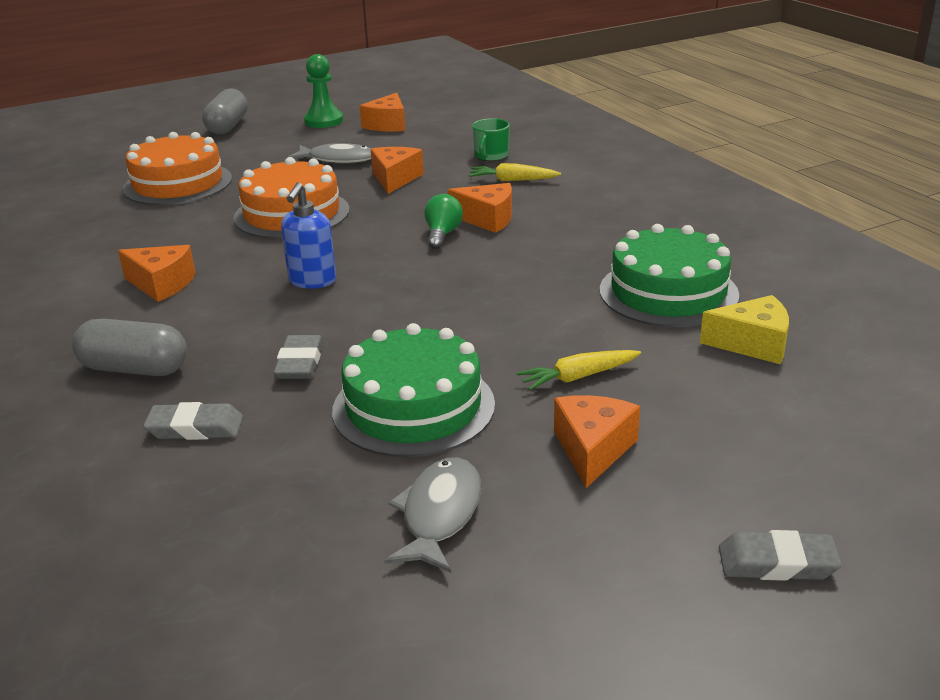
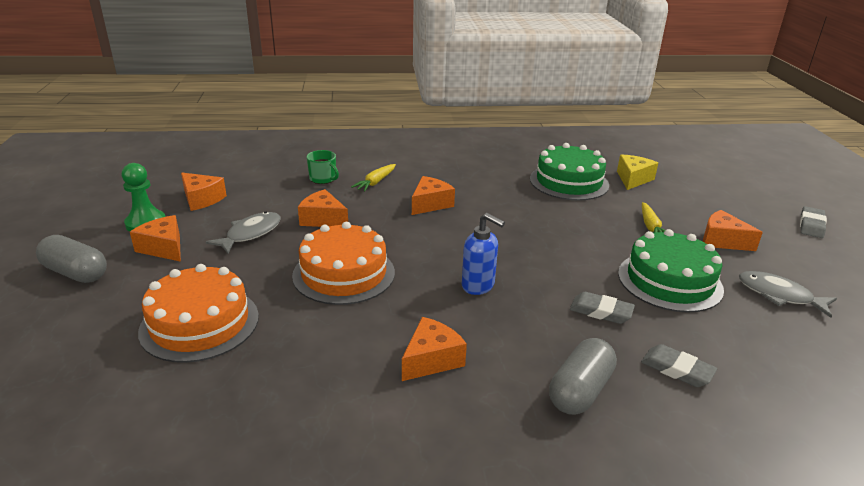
camera: 70 degrees left, 0 degrees up
(195, 428) = (677, 369): grey eraser -> grey eraser turned 75 degrees counterclockwise
(286, 139) = (164, 248): none -> orange cheese
(442, 234) = (441, 223): green light bulb -> none

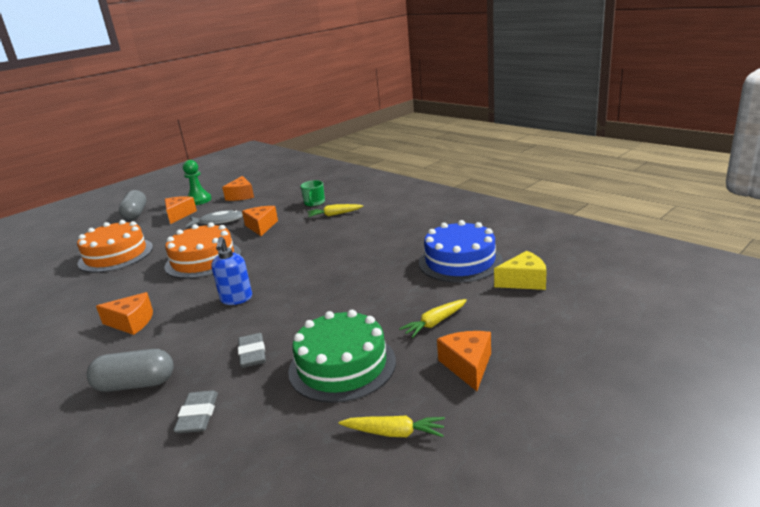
camera: 55 degrees right, 5 degrees down
(430, 204) = (330, 240): orange cheese -> none
(569, 182) = (460, 261): green cake -> blue cake
(779, 295) = (394, 433): grey fish -> yellow carrot
(811, 225) = (613, 409): grey eraser -> none

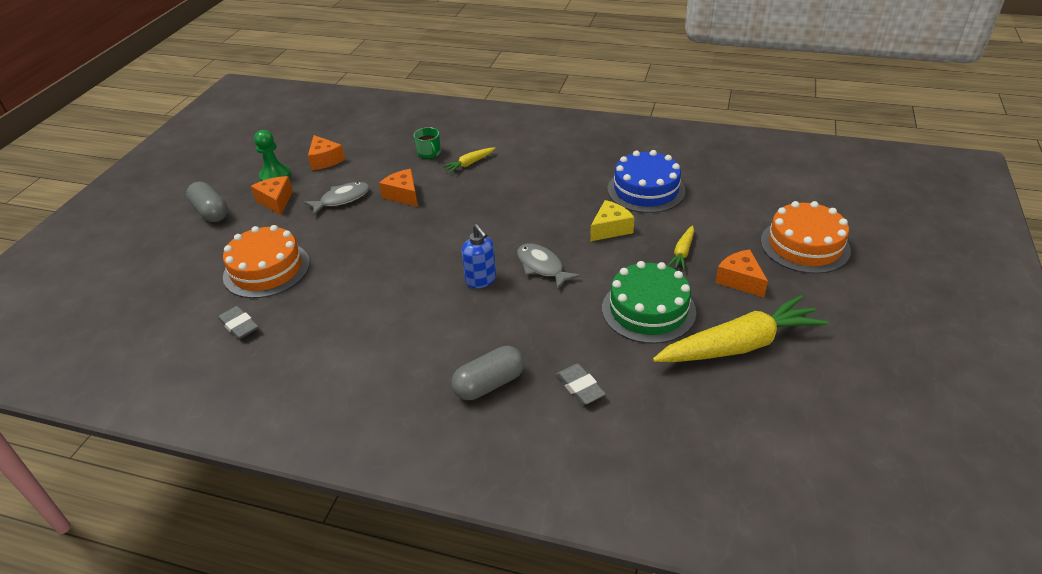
camera: 30 degrees left, 15 degrees up
(131, 322) = (401, 333): orange cheese -> none
(203, 260) = (387, 248): orange cake -> orange cake (805, 245)
(252, 354) = (562, 324): grey eraser -> grey eraser (239, 325)
(295, 301) = (542, 267): none -> grey fish
(394, 433) = (739, 345): yellow carrot -> yellow carrot, size x2.22
(524, 281) = (714, 197): yellow cheese -> yellow cheese (610, 229)

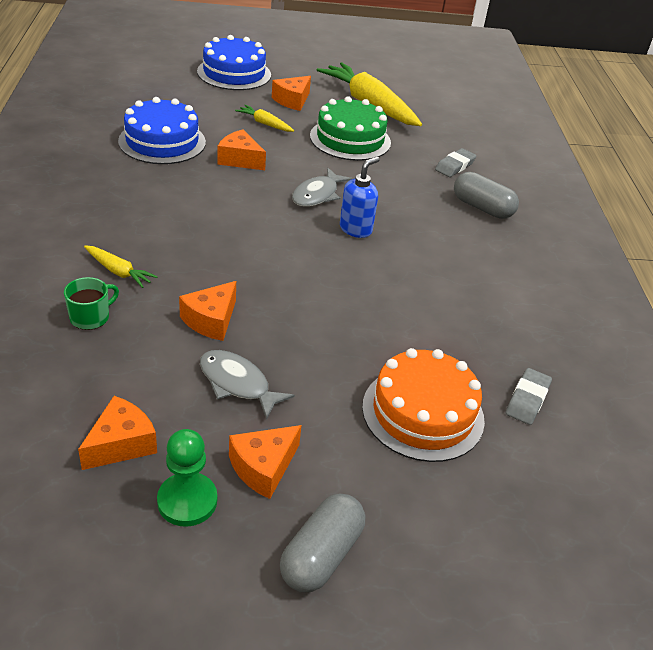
camera: 115 degrees left, 0 degrees up
(610, 229) = (240, 160): yellow cheese -> orange cheese
(682, 252) = (265, 124): yellow carrot -> yellow carrot turned 150 degrees counterclockwise
(805, 245) = (234, 73): orange cake -> blue cake

